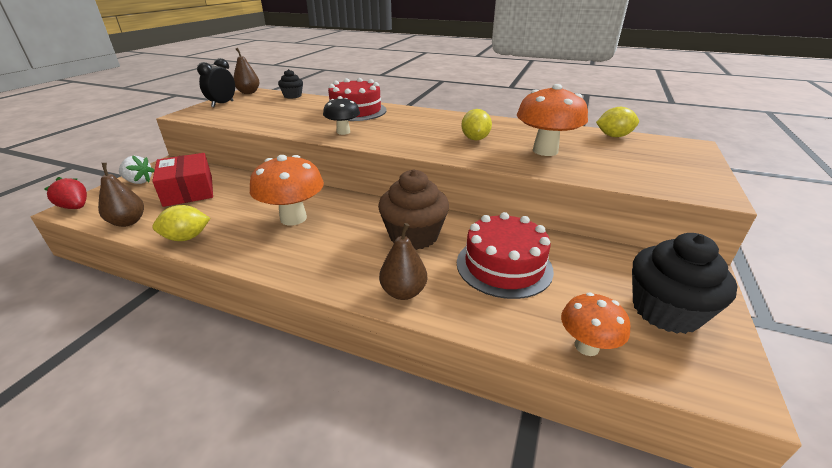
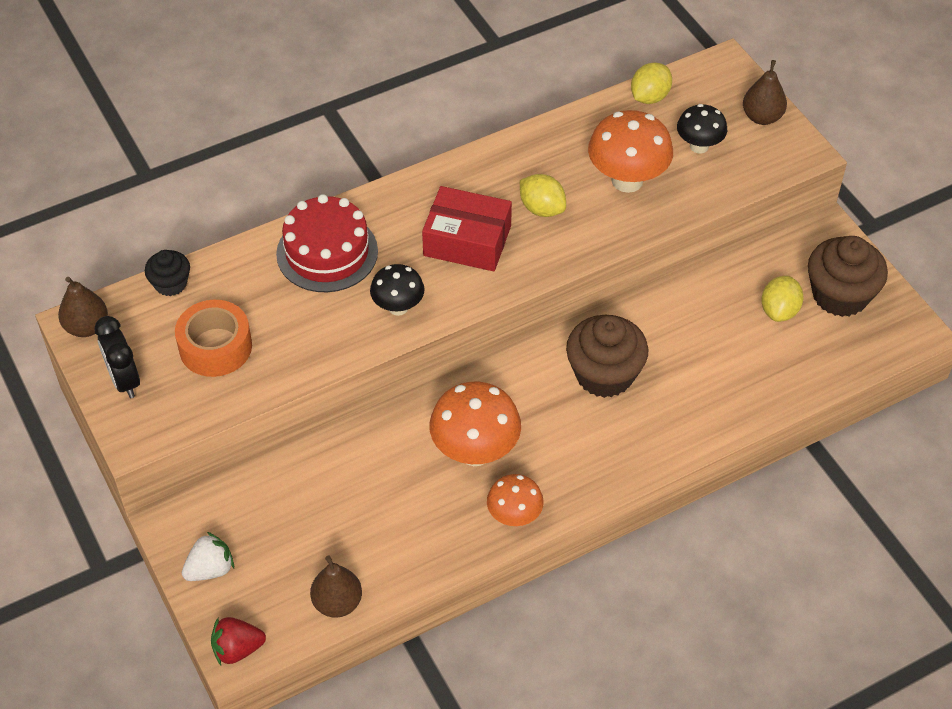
camera: 50 degrees left, 20 degrees up
(186, 238) = (431, 558): yellow lemon -> yellow lemon (779, 311)
(188, 190) = (298, 524): red box -> red box (467, 241)
(263, 110) = (215, 347): none -> orange tape
(403, 292) = (680, 434): brown pear -> brown pear (762, 117)
(504, 266) = (708, 344): red cake -> none
(586, 346) = (828, 370): orange mushroom -> orange mushroom (514, 516)
(620, 160) = (699, 146): none -> black mushroom
(665, 311) = (840, 295): black cupcake -> brown cupcake

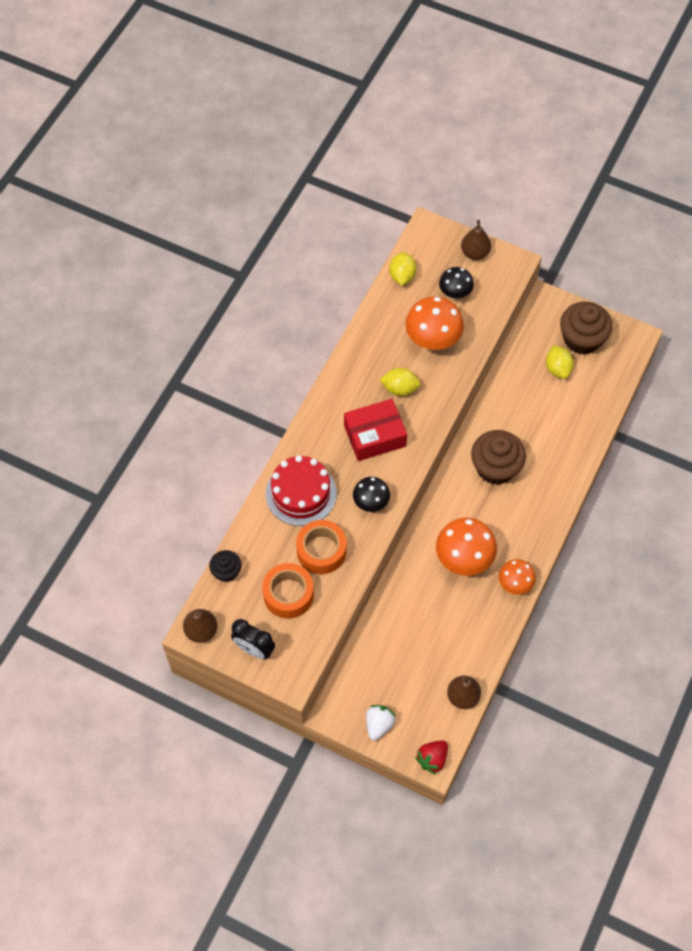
camera: 35 degrees left, 10 degrees up
(294, 324) = (321, 551): none -> orange tape

